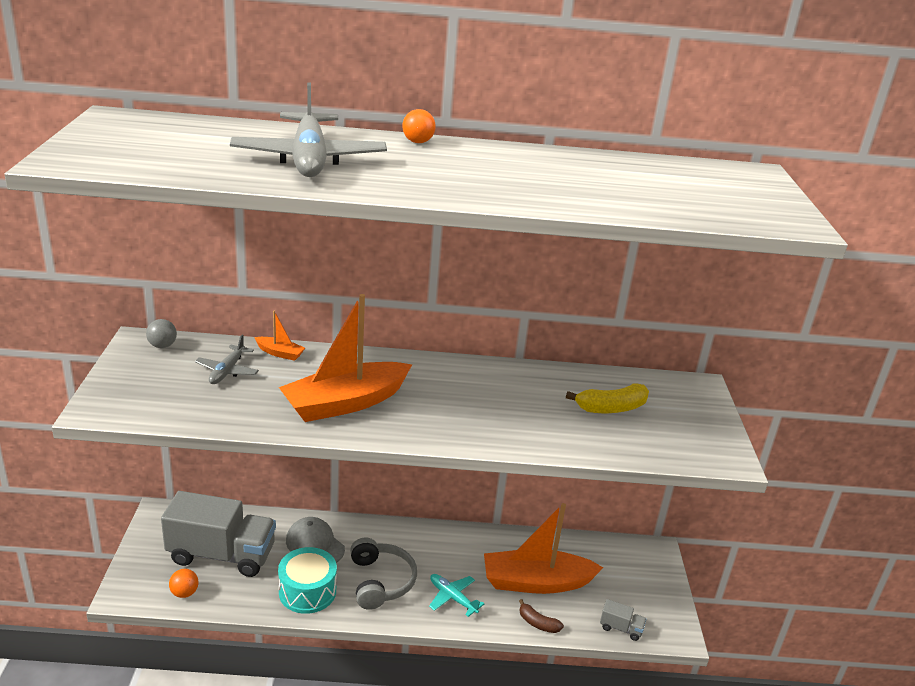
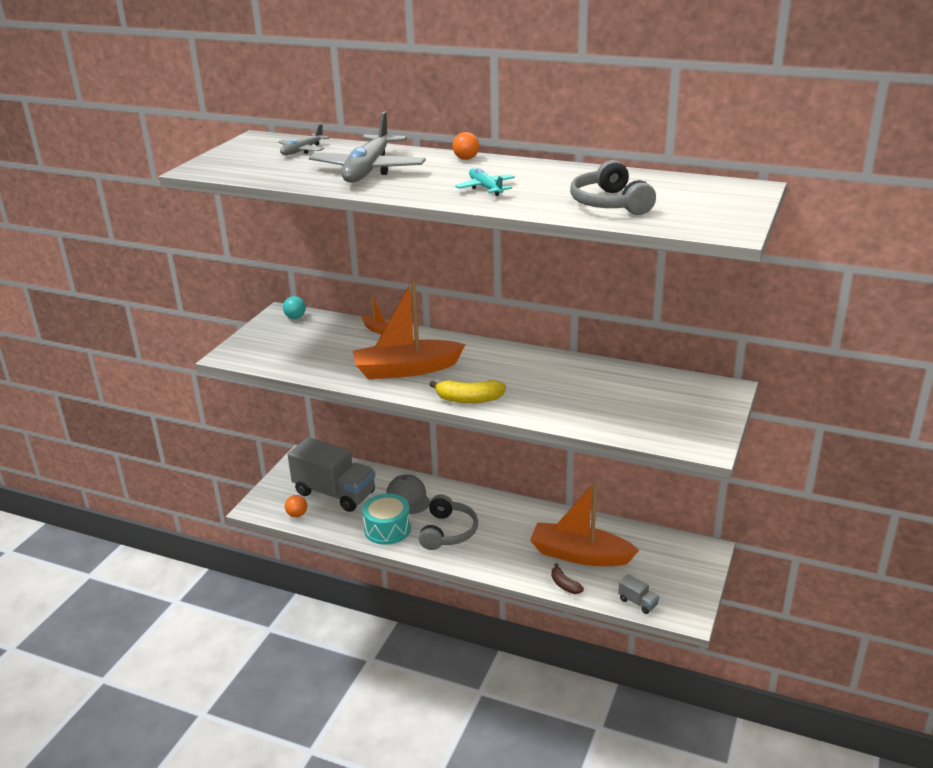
camera: 25 degrees right, 0 degrees up
(162, 346) = (295, 317): grey ball -> turquoise ball
(227, 371) = (332, 339): grey plane -> grey plane (302, 150)
(452, 598) = (501, 554): turquoise plane -> turquoise plane (485, 188)
(611, 408) = (627, 397): yellow banana -> yellow banana (469, 399)
(638, 195) = (610, 203): none -> grey headphones

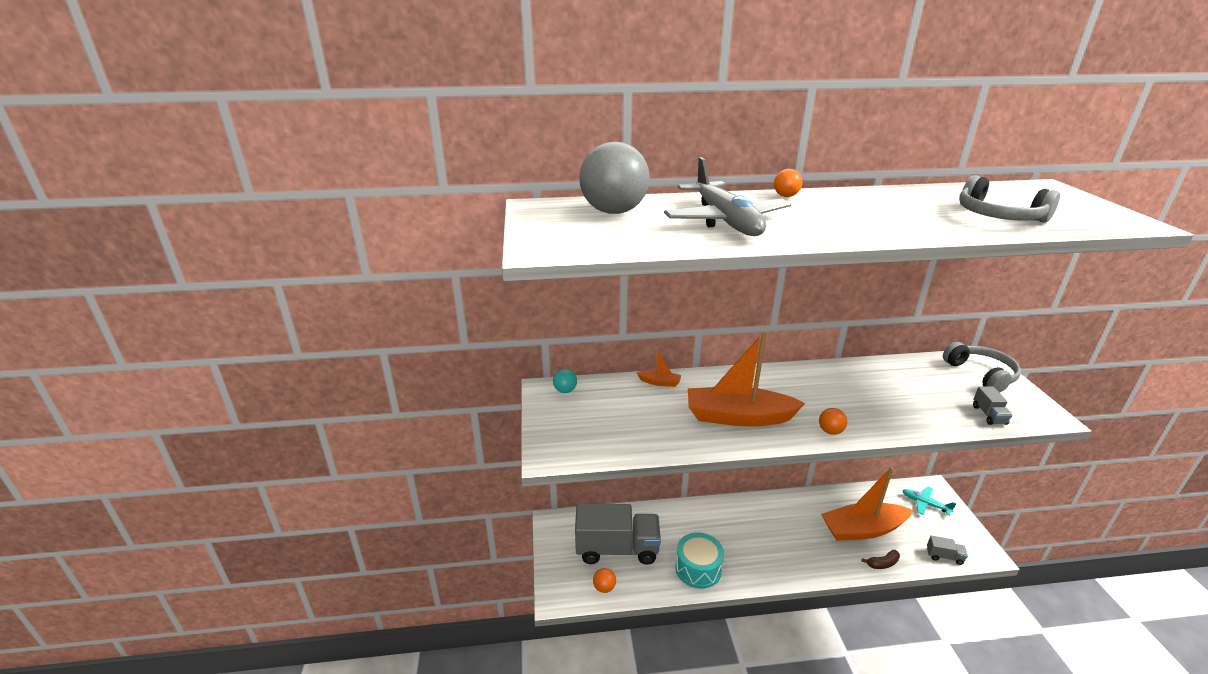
camera: 30 degrees left, 0 degrees up
(302, 150) = (614, 211): grey plane -> grey ball
(406, 369) = (738, 417): orange boat -> orange boat turned 45 degrees clockwise
(408, 497) = (684, 527): grey cap -> none
(448, 532) = (748, 550): grey headphones -> grey headphones (981, 374)
(469, 399) = (830, 431): yellow banana -> orange ball
(485, 188) = (871, 220): turquoise plane -> turquoise plane (925, 504)
(564, 585) = (882, 563): brown banana -> brown banana turned 45 degrees counterclockwise
(643, 429) = (989, 415): none -> grey truck

